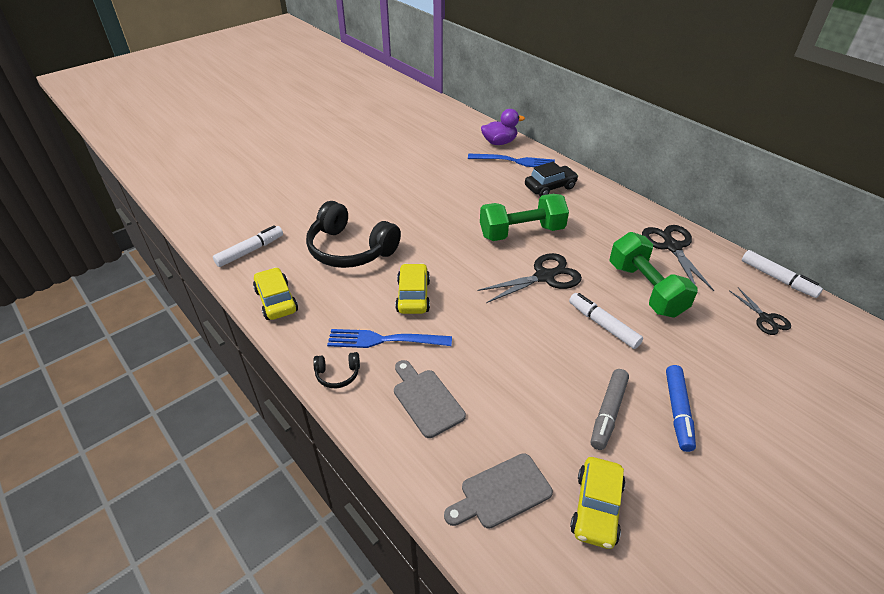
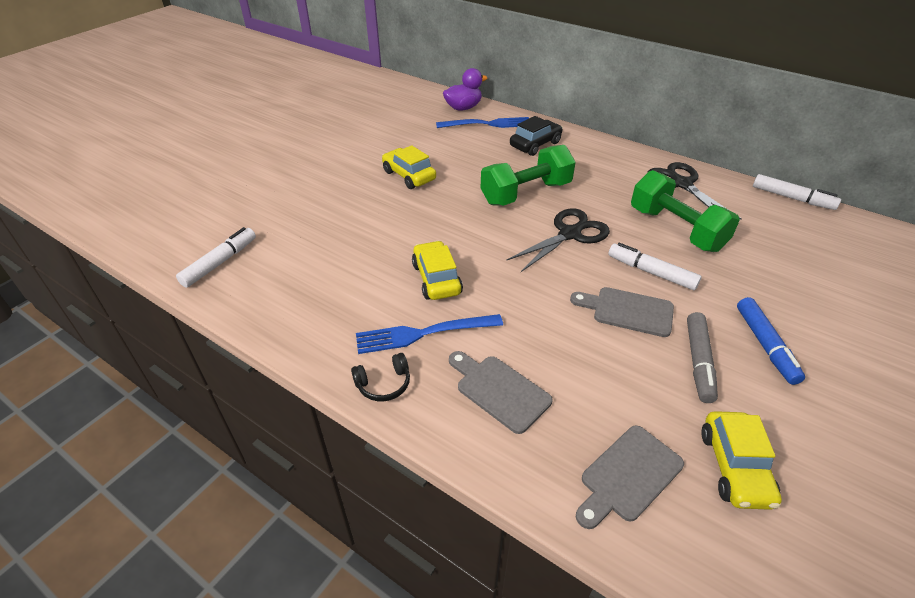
camera: 15 degrees left, 0 degrees up
(276, 301) = (274, 313): yellow car -> yellow car (409, 176)
(350, 249) = (343, 241): black headphones -> none
(565, 355) = (628, 311): none -> grey cutting board
(766, 319) = (801, 238): black scissors -> none

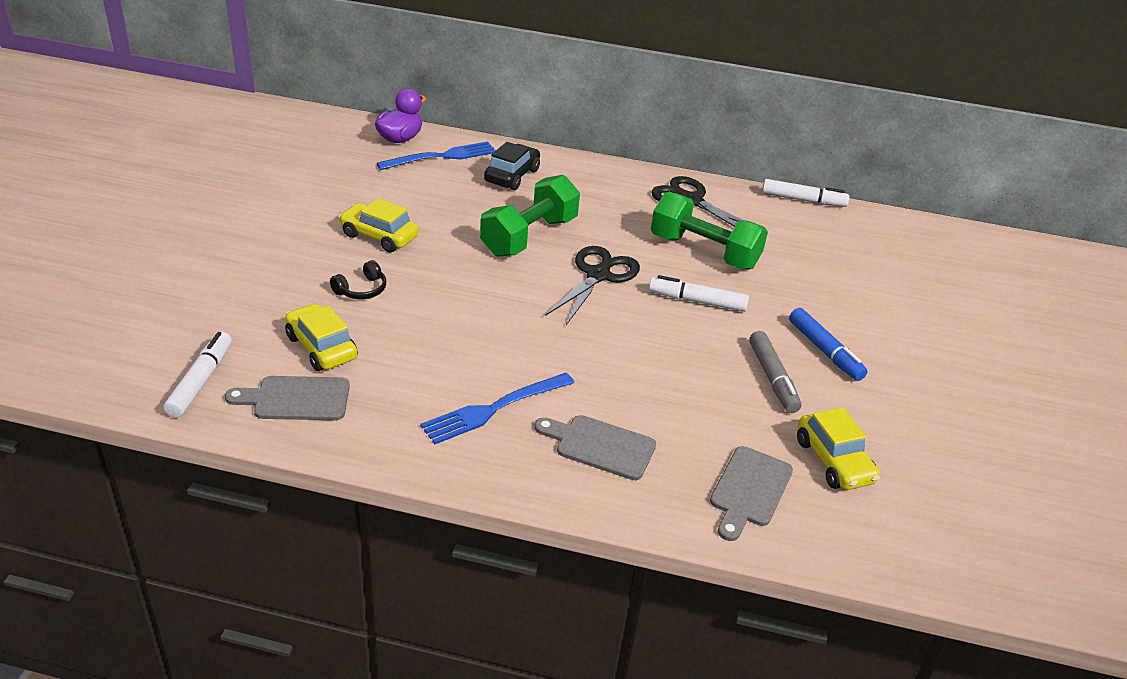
camera: 25 degrees left, 5 degrees down
(383, 384) = (479, 467): black headphones -> black headphones (361, 289)
(436, 279) = (477, 350): yellow car -> yellow car (321, 347)
(628, 311) = (690, 344): grey cutting board -> grey cutting board (296, 399)

